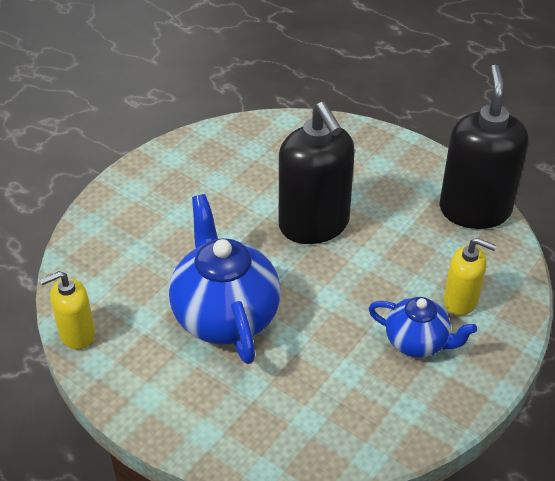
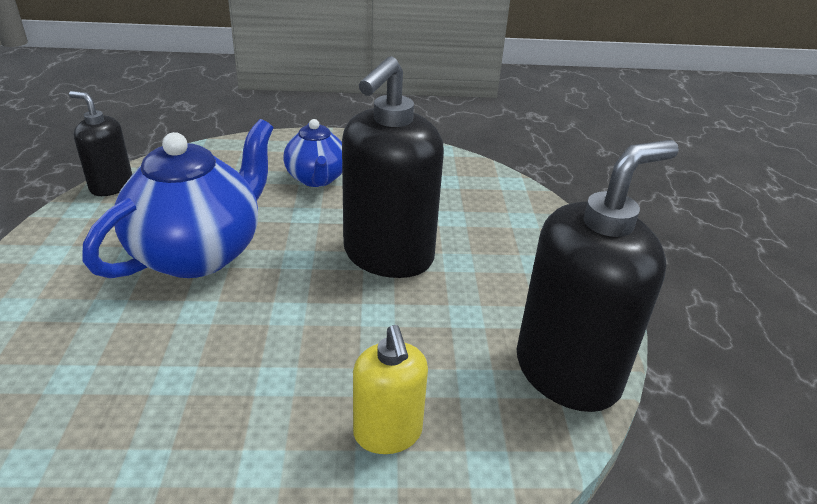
camera: 50 degrees right, 10 degrees down
(77, 334) = (111, 186): yellow soap dispenser -> black soap dispenser
(417, 342) = (273, 421): blue teapot -> blue teapot (316, 179)

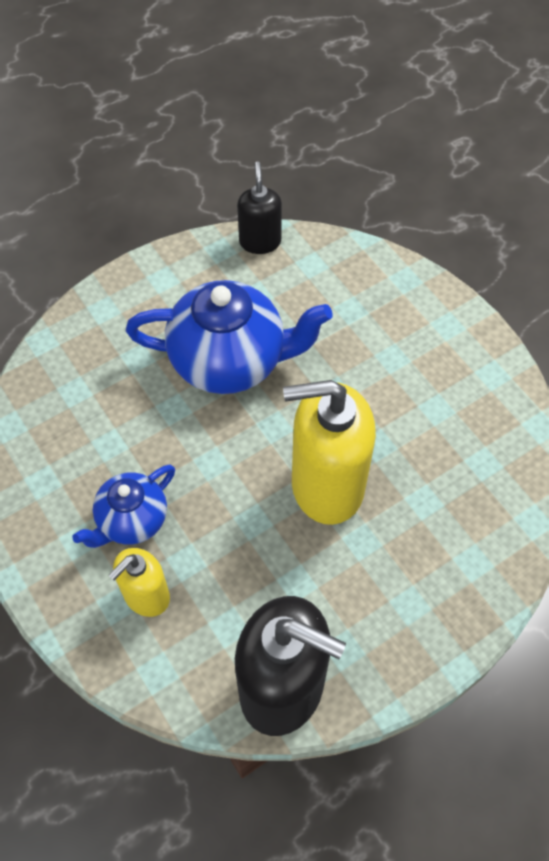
camera: 60 degrees right, 25 degrees up
(316, 179) = (392, 362): blue teapot -> blue teapot (131, 520)
(388, 256) = (326, 486): black soap dispenser -> yellow soap dispenser

